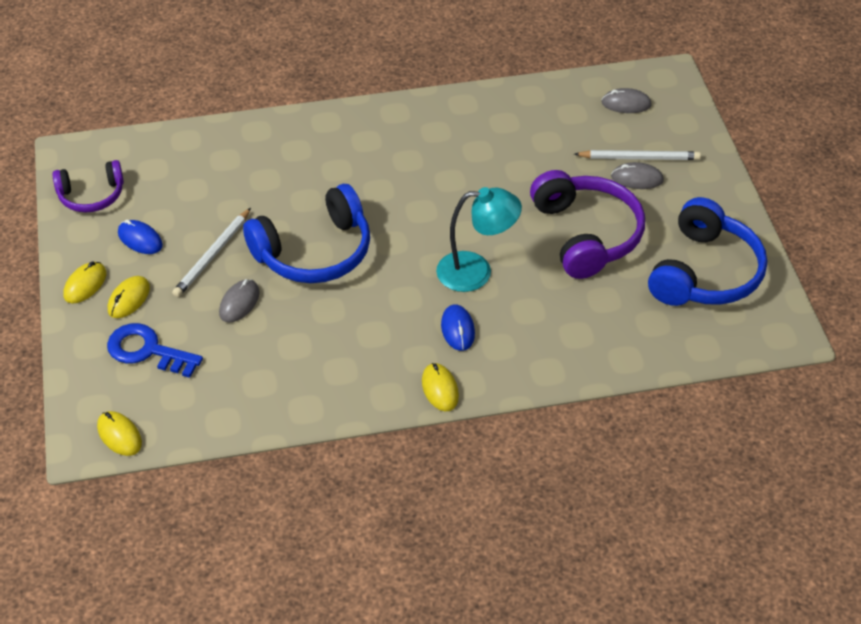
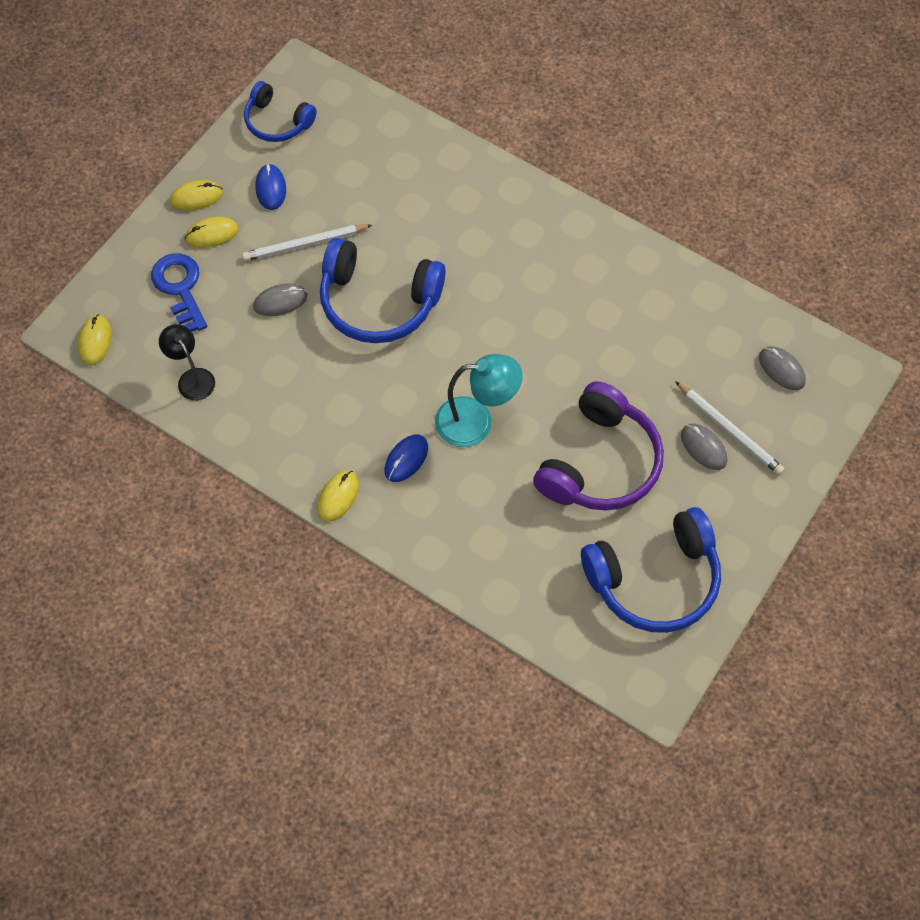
camera: 45 degrees right, 15 degrees up
(91, 195) = (277, 121): purple headphones -> blue headphones
(232, 400) = (192, 378): none -> black lamp
(476, 271) = (476, 422): turquoise lamp -> turquoise lamp turned 45 degrees counterclockwise

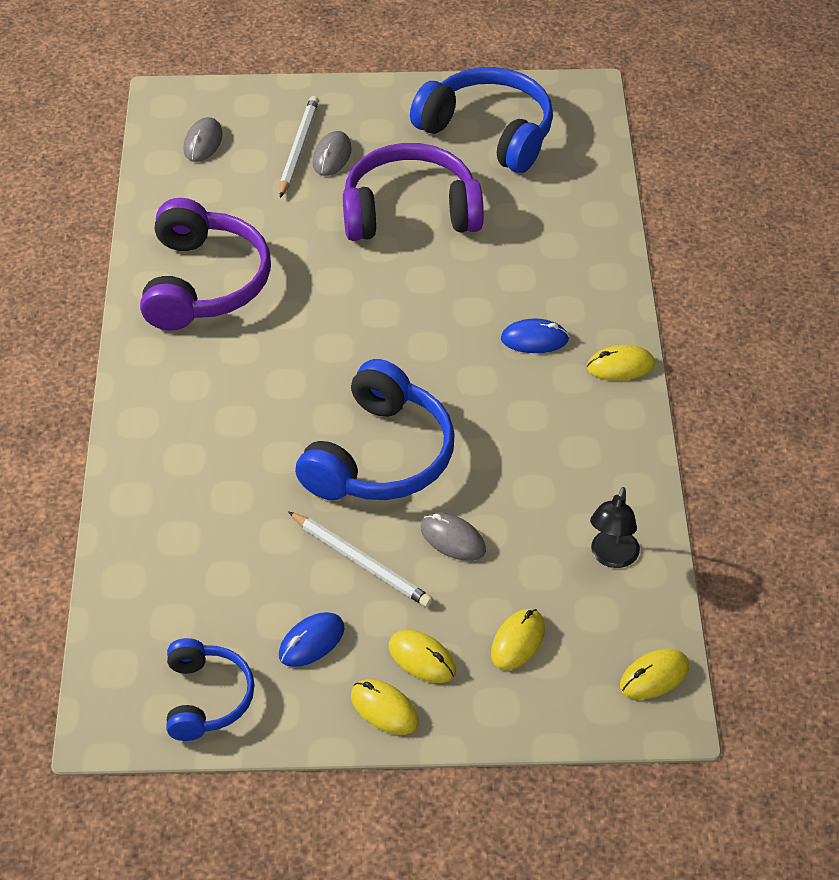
camera: 125 degrees left, 15 degrees down
(180, 288) = (518, 641): blue key -> yellow mouse
(378, 302) = (380, 456): blue headphones -> blue headphones turned 45 degrees clockwise
(476, 422) = (447, 311): turquoise lamp -> none
(619, 290) = (204, 283): none -> purple headphones

